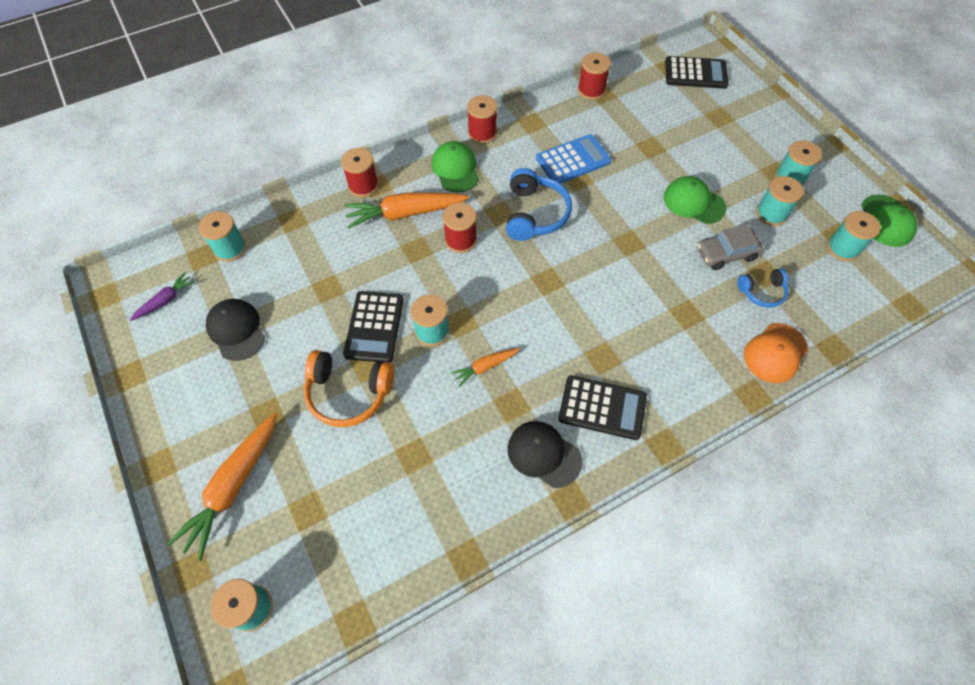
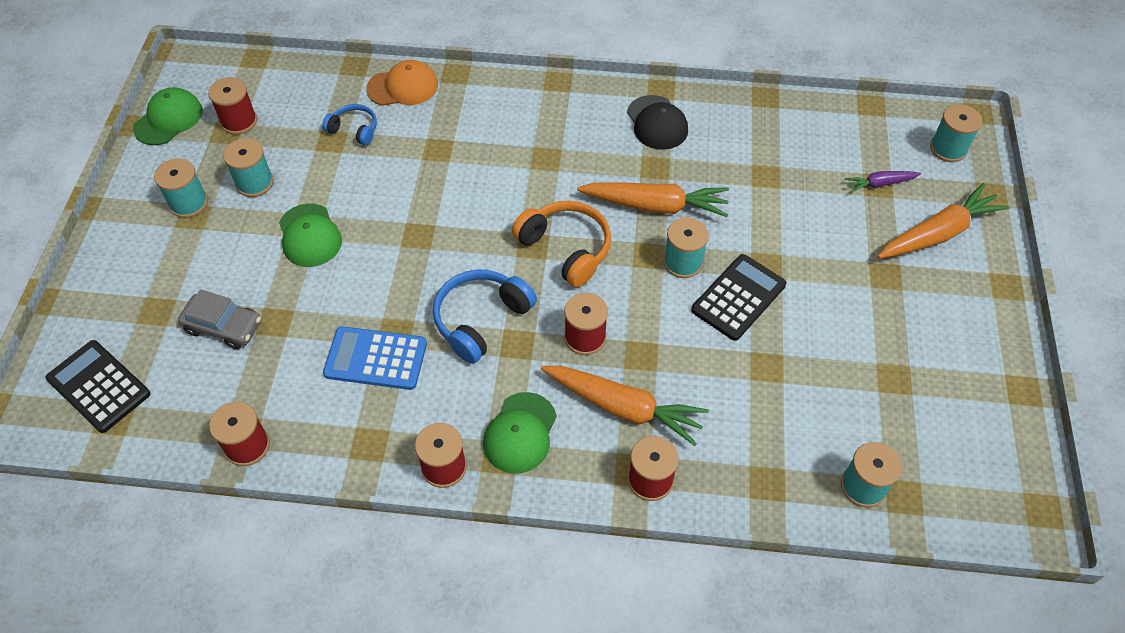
camera: 145 degrees left, 5 degrees down
(165, 300) = (964, 459): purple carrot -> purple carrot (879, 184)
(236, 330) = (889, 375): black cap -> none
(348, 393) = (797, 252): orange headphones -> orange headphones (566, 248)
(485, 367) = (655, 206): orange carrot -> orange carrot, size x1.91
(602, 408) = (582, 126): black calculator -> none
(726, 253) = (342, 174): grey car -> grey car (223, 327)
(843, 248) = (239, 121): turquoise spool -> red spool

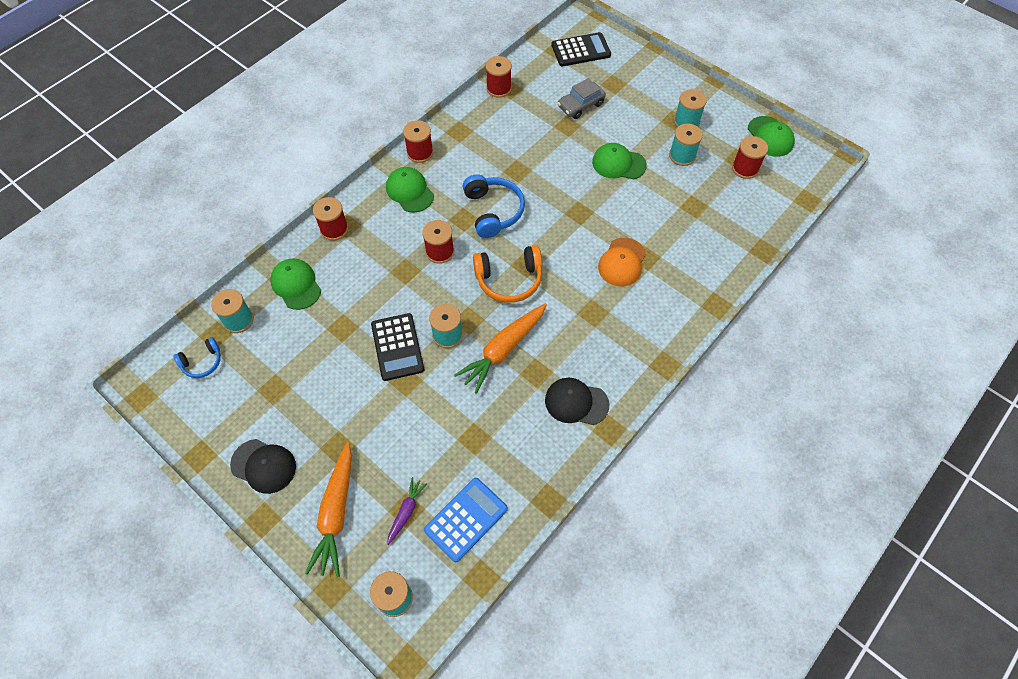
camera: 125 degrees right, 5 degrees up
(354, 130) = (696, 222): blue headphones -> blue headphones (202, 362)
(376, 359) = (507, 155): blue calculator -> blue calculator (466, 519)
(403, 87) = (722, 267): orange cap -> orange cap (622, 262)
(623, 407) = (382, 243): orange carrot -> none
(763, 460) = (296, 285): none -> green cap
(968, 323) = (264, 466): none -> black cap

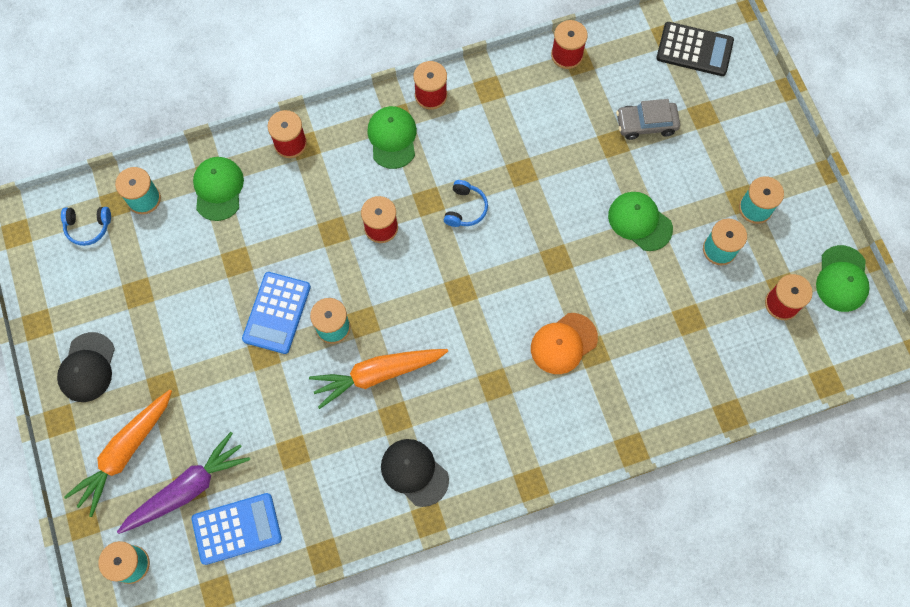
camera: 30 degrees right, 10 degrees up
(264, 466) = (87, 367): black cap -> black cap turned 45 degrees clockwise
(397, 347) = (277, 313): black calculator -> blue calculator
(406, 512) = (187, 488): purple carrot -> purple carrot, size x1.91
(493, 211) = (465, 208): blue headphones -> blue headphones, size x0.59
(509, 279) = (432, 299): orange headphones -> none

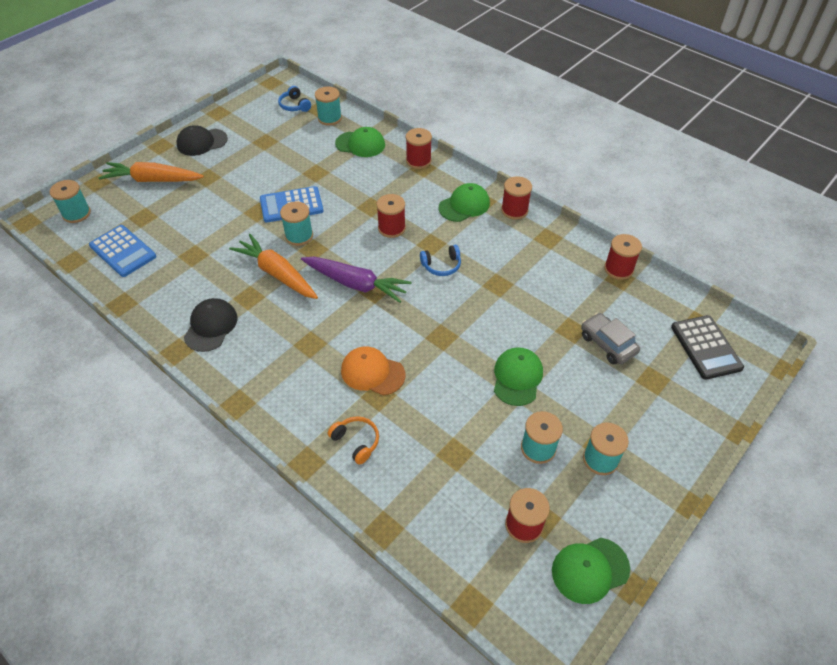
camera: 60 degrees right, 20 degrees down
(187, 488) = (141, 217): purple carrot -> purple carrot (356, 284)
(218, 189) = (360, 144): green cap -> green cap turned 45 degrees clockwise
(633, 395) = (356, 442): none -> orange headphones

